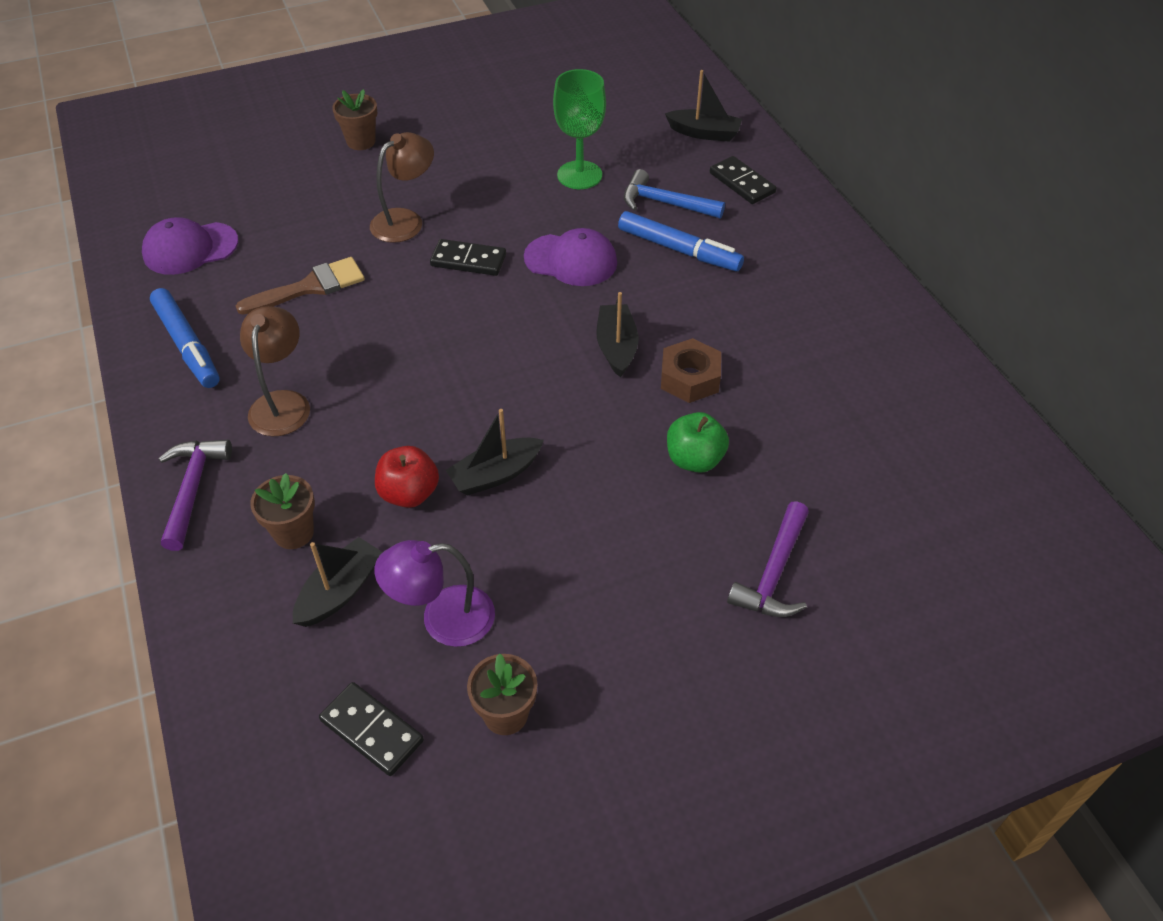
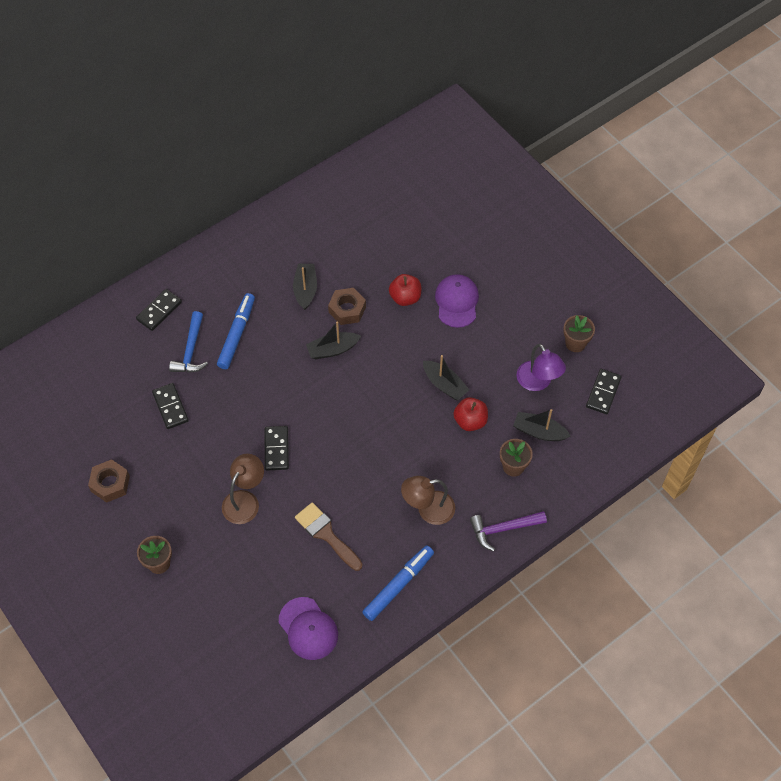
camera: 105 degrees left, 10 degrees up
(405, 220) = (245, 500): brown lamp -> brown lamp turned 90 degrees clockwise
(489, 117) = (110, 484): none -> brown nut
(571, 260) = (261, 391): purple cap -> purple cap (456, 302)
(579, 175) = (170, 407): green goblet -> black domino
(694, 459) = (405, 297): green apple -> red apple
(704, 133) = (105, 341): black boat -> black boat (305, 290)
(773, 572) = (464, 255): purple hammer -> none

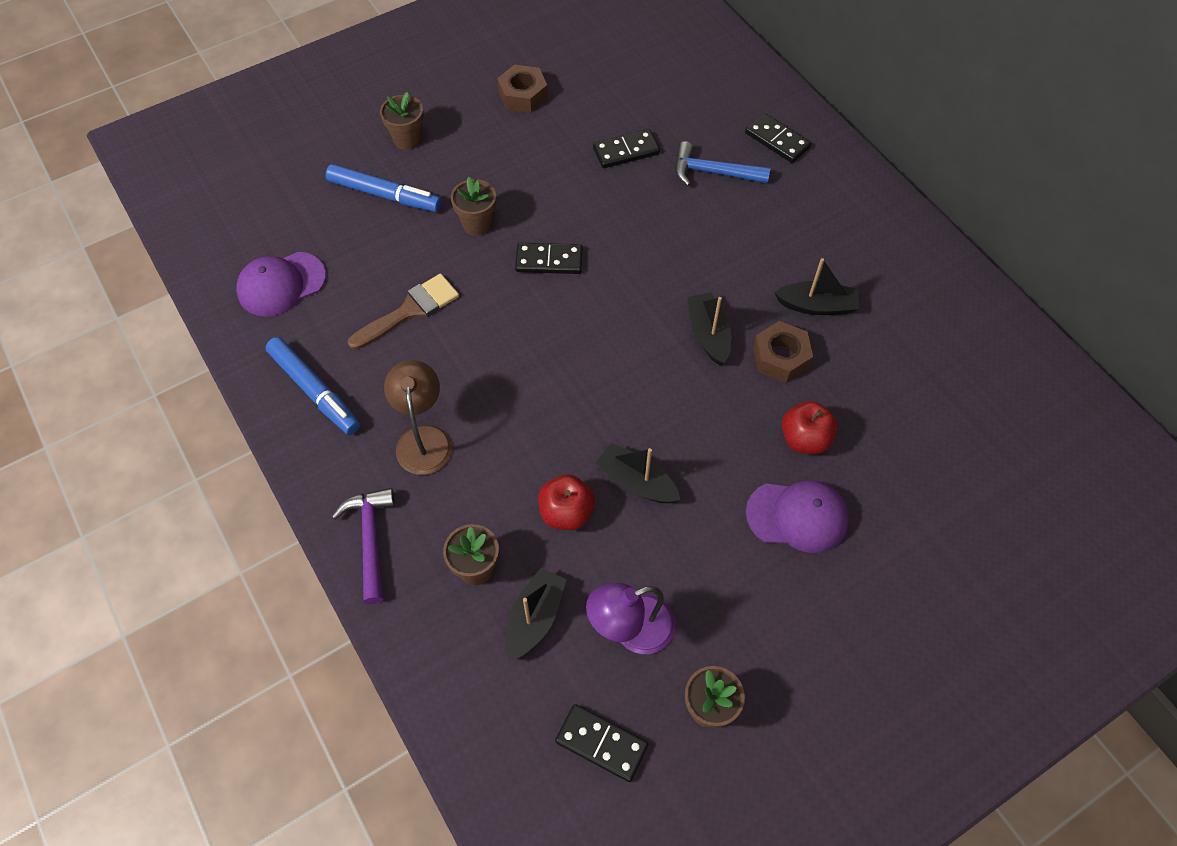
camera: 95 degrees right, 0 degrees up
(237, 334) = (738, 222): blue marker -> blue marker (385, 195)
(245, 500) = (477, 224): brown lamp -> brown flower pot
(444, 385) = (636, 481): black boat -> black boat turned 75 degrees clockwise

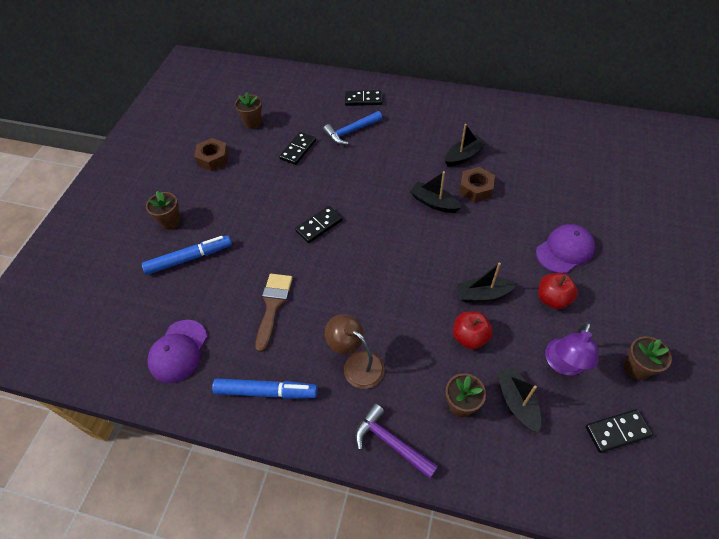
camera: 40 degrees left, 5 degrees down
(477, 224) = (260, 236): brown flower pot -> brown flower pot (253, 123)
(804, 439) = (527, 215): red apple -> red apple (552, 299)

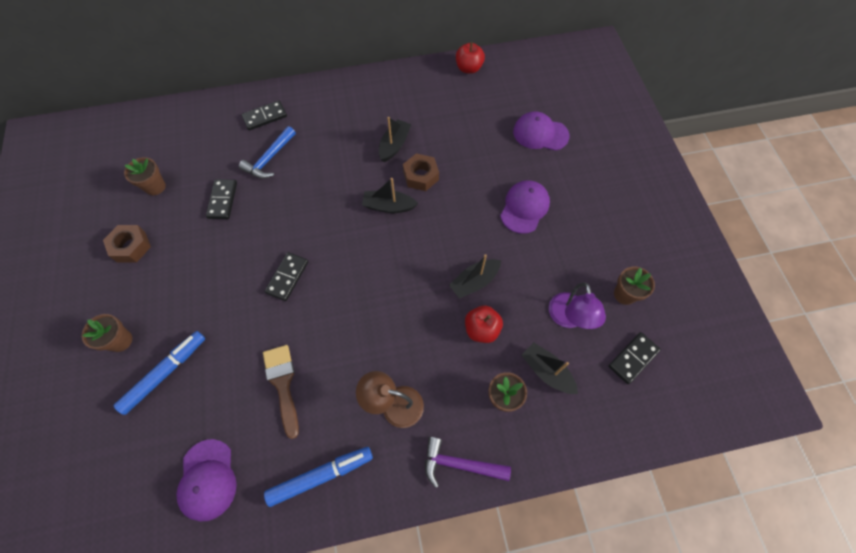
camera: 30 degrees left, 10 degrees up
(552, 299) = (534, 260): red apple -> red apple (468, 68)
(613, 192) = (540, 133): none -> purple cap

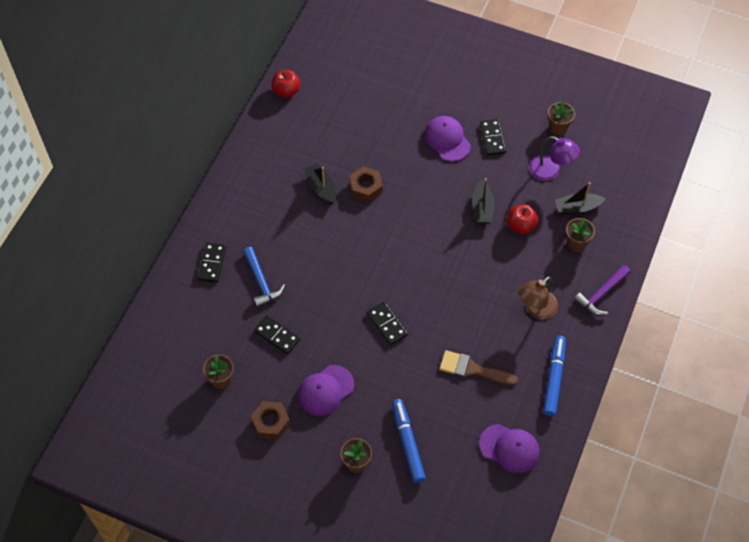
camera: 55 degrees left, 5 degrees down
(388, 206) = (376, 224): black boat -> none
(540, 133) = (391, 87): purple cap -> purple cap (325, 390)
(633, 358) = (603, 155): black domino -> black domino (492, 138)

